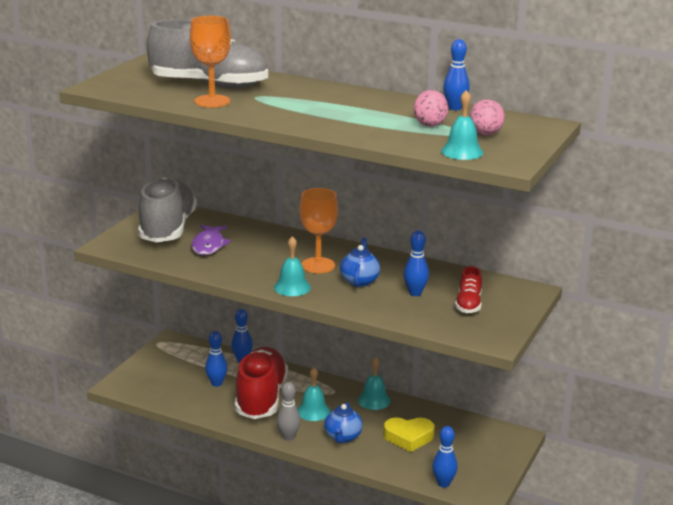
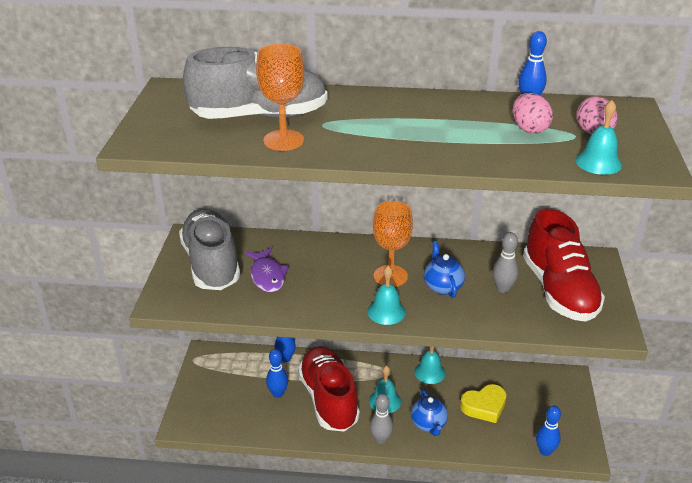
camera: 20 degrees left, 10 degrees up
(415, 293) = (503, 289): blue bowling pin -> grey bowling pin
(468, 304) = (559, 291): red shoe -> red shoe, size x2.12

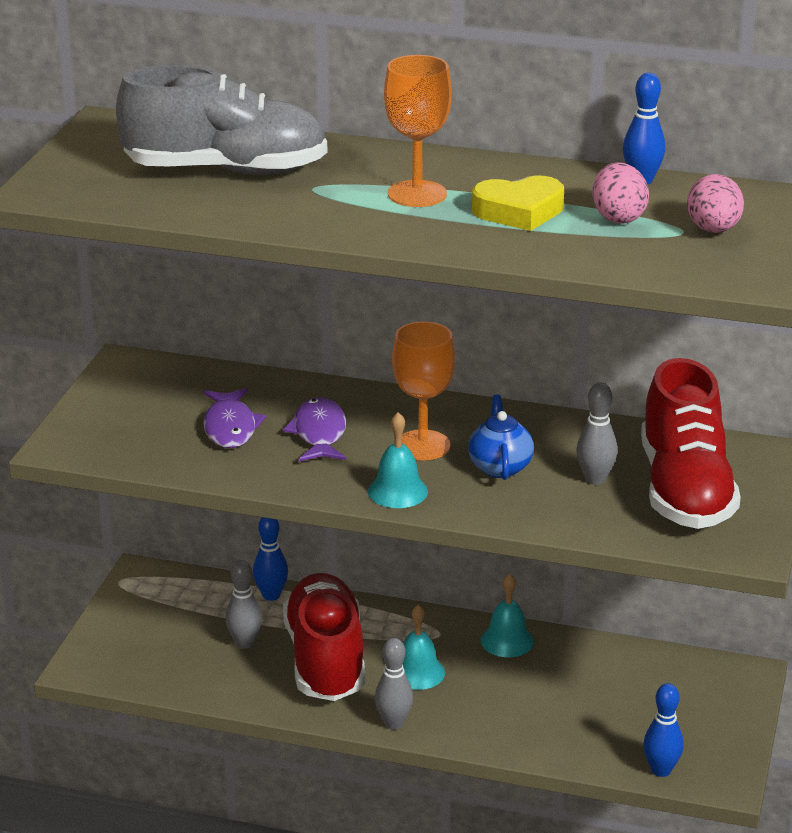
camera: 10 degrees right, 5 degrees down
(211, 264) = (149, 404): grey shoe -> none
(278, 393) = (244, 643): blue bowling pin -> grey bowling pin
(283, 140) = (248, 205): orange goblet -> orange goblet (417, 194)
(324, 274) = (319, 433): none -> purple fish
(428, 424) = (479, 712): blue teapot -> none
(484, 406) = (582, 698): yellow heart -> yellow heart (519, 211)
(598, 162) = (693, 268): turquoise bell -> none

